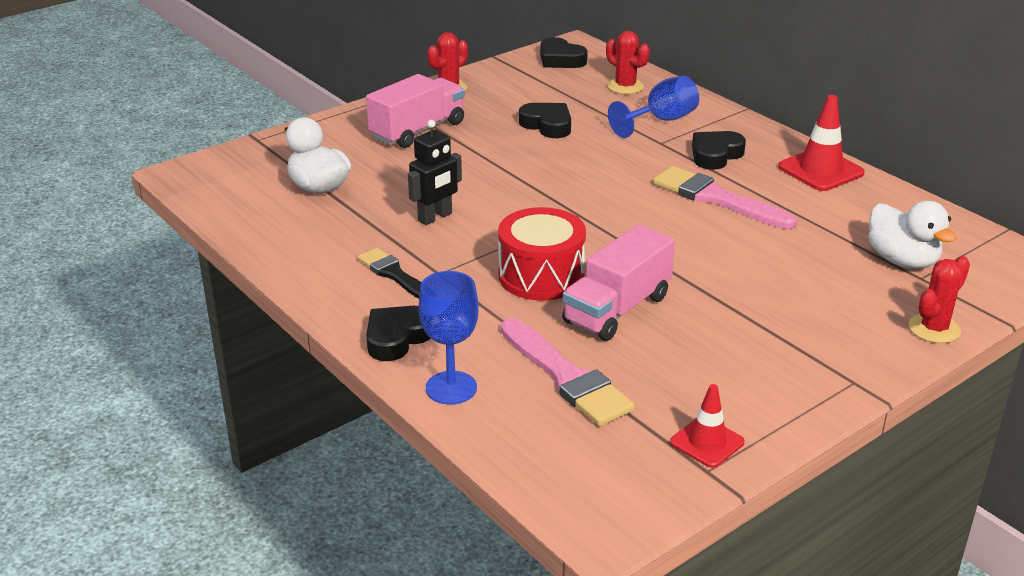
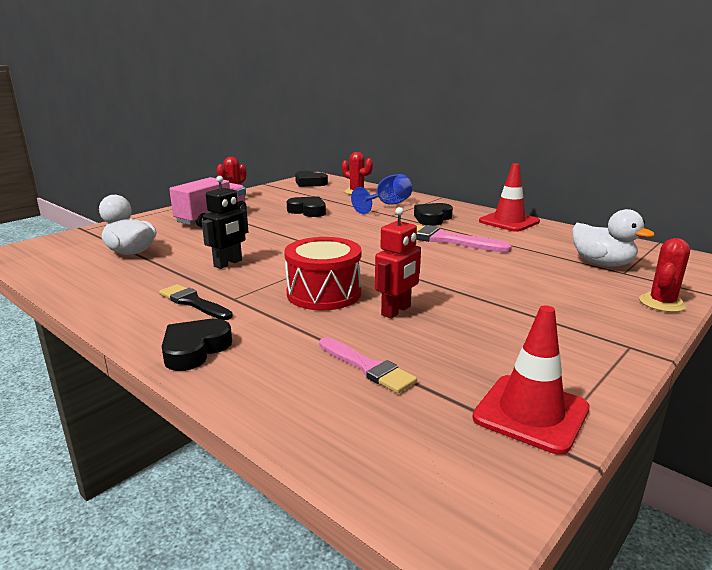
camera: 10 degrees left, 10 degrees down
(451, 388) = (252, 388): blue goblet -> none
(566, 377) = (368, 367): pink brush -> pink brush, size x0.65
(617, 309) = (396, 311): pink truck -> red robot
(707, 442) = (531, 413): red traffic cone -> red traffic cone, size x1.56

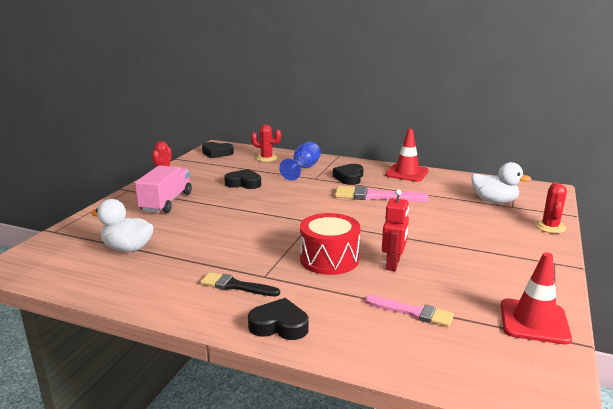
camera: 20 degrees left, 0 degrees up
(195, 350) = (279, 325): black heart -> black heart turned 90 degrees clockwise
(228, 263) = (227, 245): black robot -> none

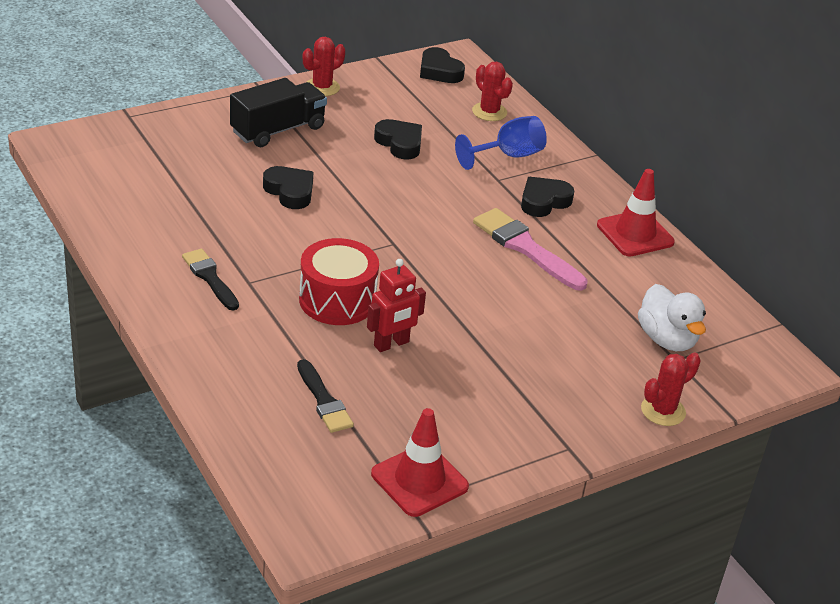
camera: 35 degrees right, 15 degrees up
(127, 248) = (169, 176): white duck -> none
(166, 202) = (278, 130): pink truck -> black truck
(279, 325) = (192, 339): black heart -> black heart (290, 191)
(413, 312) = (324, 400): pink brush -> black brush

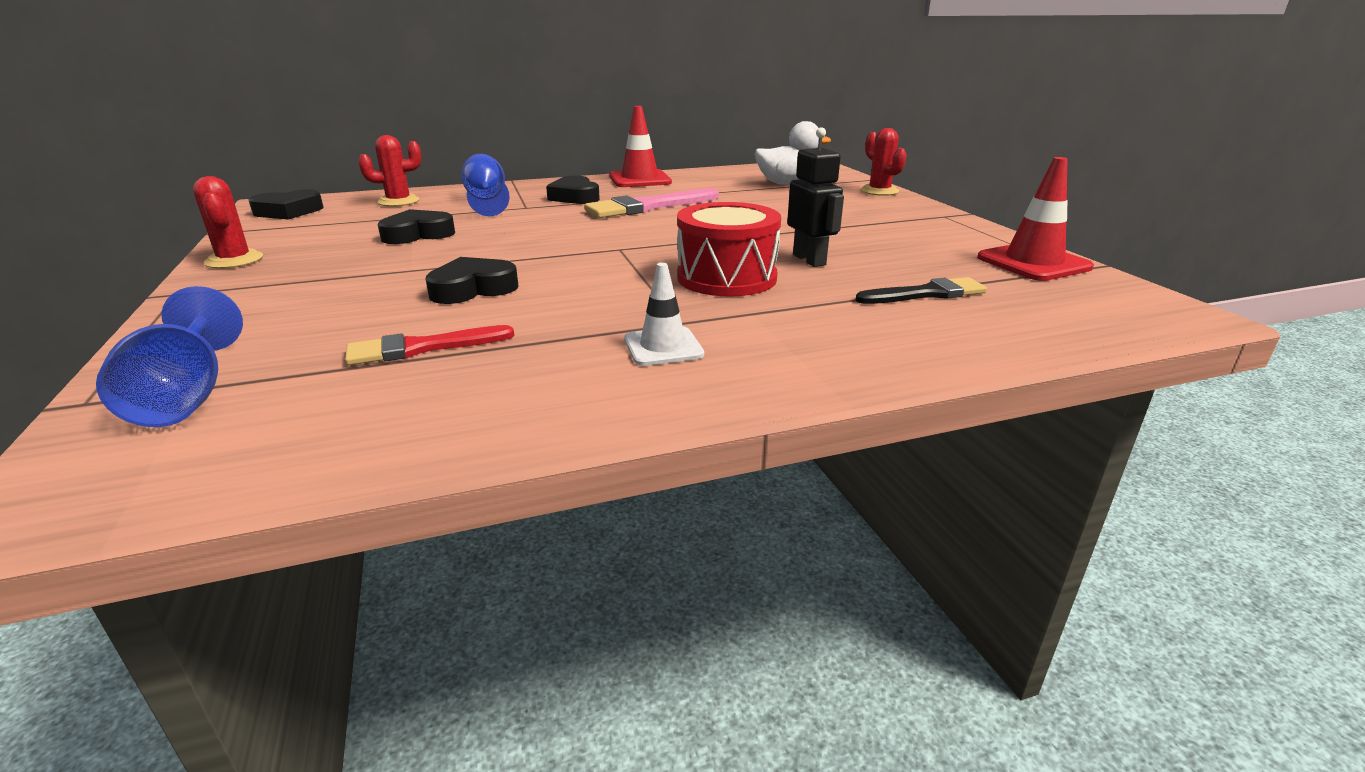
camera: 75 degrees left, 10 degrees down
(136, 140) = (186, 396): none -> blue goblet
(197, 192) = (422, 348): none -> red brush
(210, 278) = (663, 347): black brush -> white traffic cone
(278, 130) = (307, 288): black truck -> none
(391, 344) = (809, 260): red robot -> black robot

